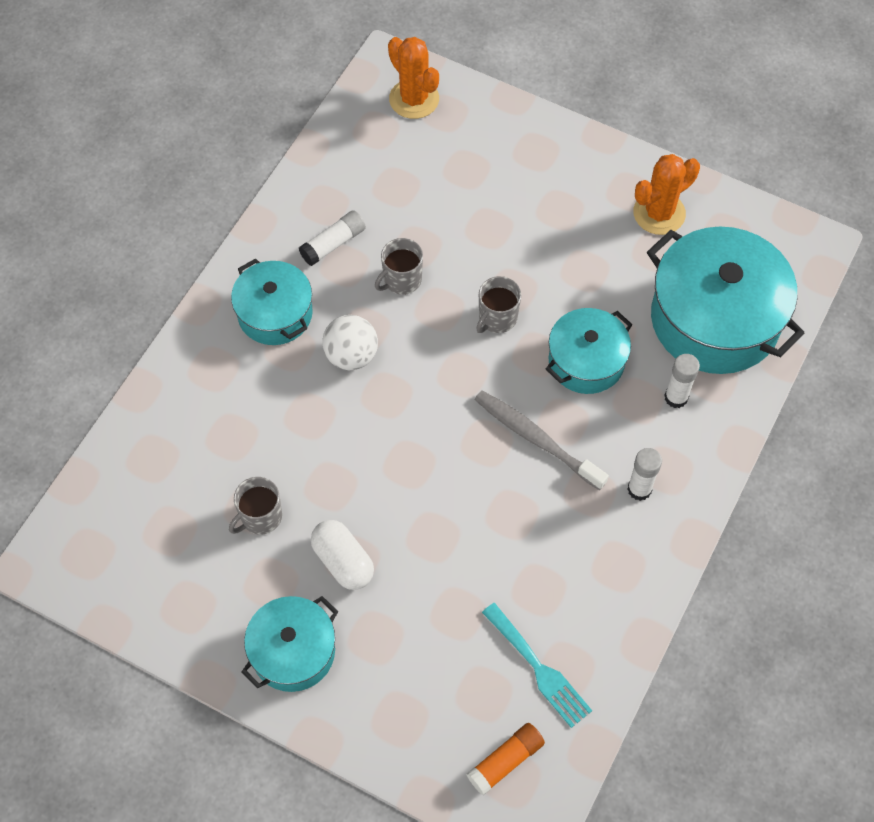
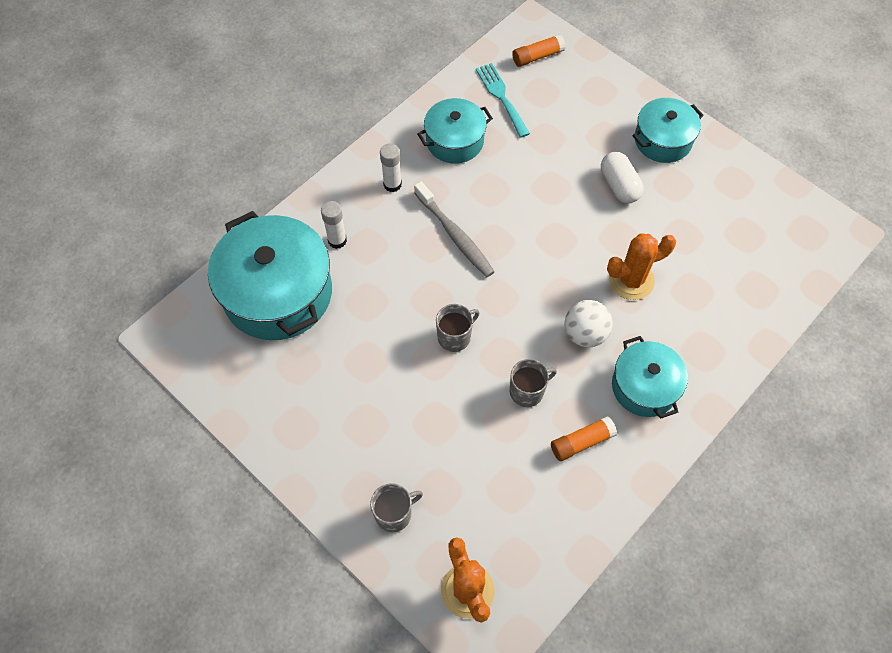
camera: 165 degrees left, 0 degrees up
(260, 517) = (675, 228): grey mug -> grey mug (394, 513)
(333, 244) = (581, 442): white glue stick -> orange glue stick
(586, 361) = (395, 284): turquoise pot -> turquoise pot (455, 141)
(659, 213) = (279, 398): orange cactus -> orange cactus (631, 280)

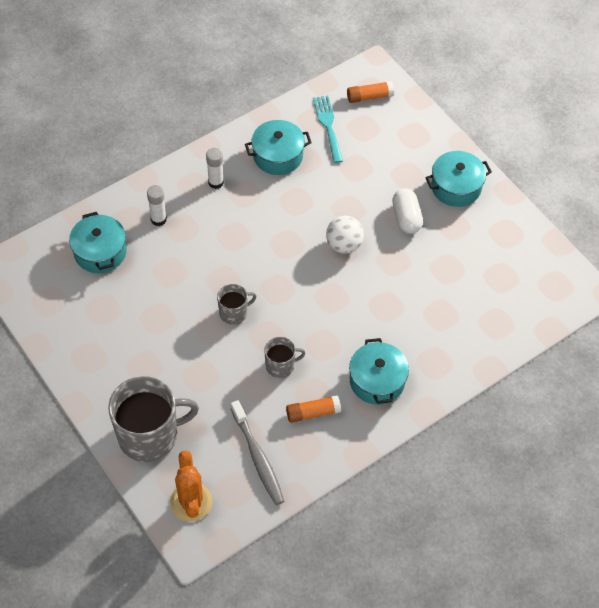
camera: 10 degrees right, 5 degrees down
(278, 293) = (100, 252): turquoise pot -> turquoise pot, size x0.58
(394, 513) = (149, 436): grey mug -> grey mug, size x2.02
(455, 235) = (256, 233): grey toothbrush -> grey toothbrush (258, 457)
(585, 334) = (340, 331): white ball -> white ball (344, 245)
(631, 280) = (392, 296): orange cactus -> none

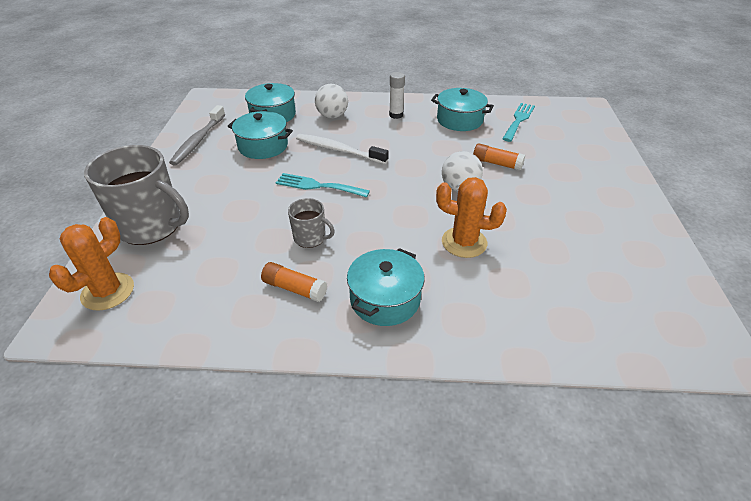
camera: 40 degrees right, 15 degrees down
(158, 219) = (332, 116): white glue stick -> white ball
(209, 261) = (338, 150): none -> white toothbrush
(234, 313) = (317, 186): grey mug -> turquoise fork
(258, 457) = (204, 293): grey toothbrush -> grey toothbrush (198, 140)
(369, 96) = (571, 118): orange glue stick -> orange glue stick (497, 163)
(388, 299) = (464, 242): none -> orange cactus
(406, 218) = (538, 196): white capsule -> none
(456, 187) = (610, 197): turquoise pot -> turquoise pot (263, 146)

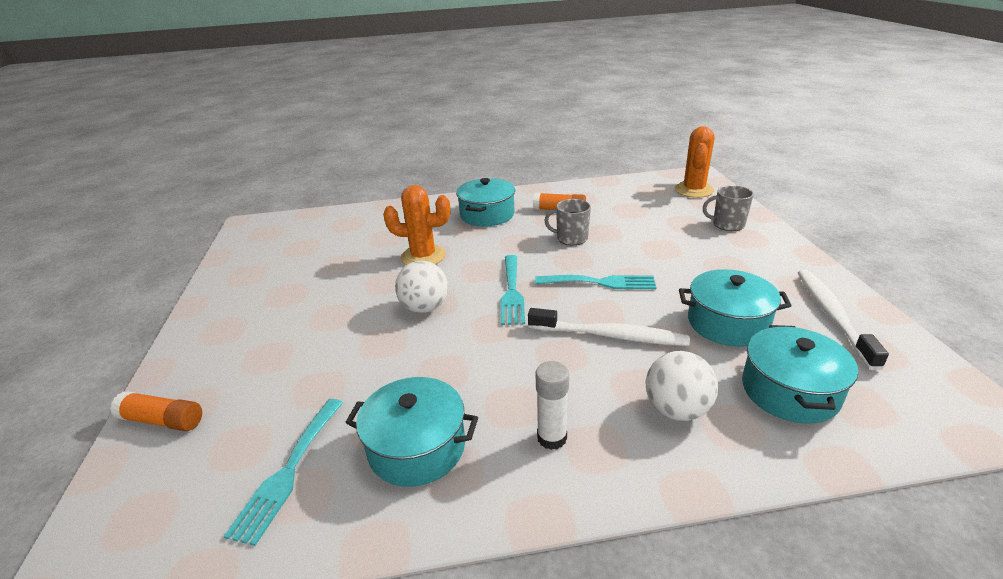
camera: 170 degrees right, 10 degrees down
(151, 226) = (727, 224): grey mug -> grey mug, size x0.50
(198, 140) = (832, 315): grey toothbrush -> white toothbrush
(389, 189) = (512, 292): none -> turquoise fork
(497, 163) = (366, 353): orange glue stick -> orange glue stick (162, 420)

